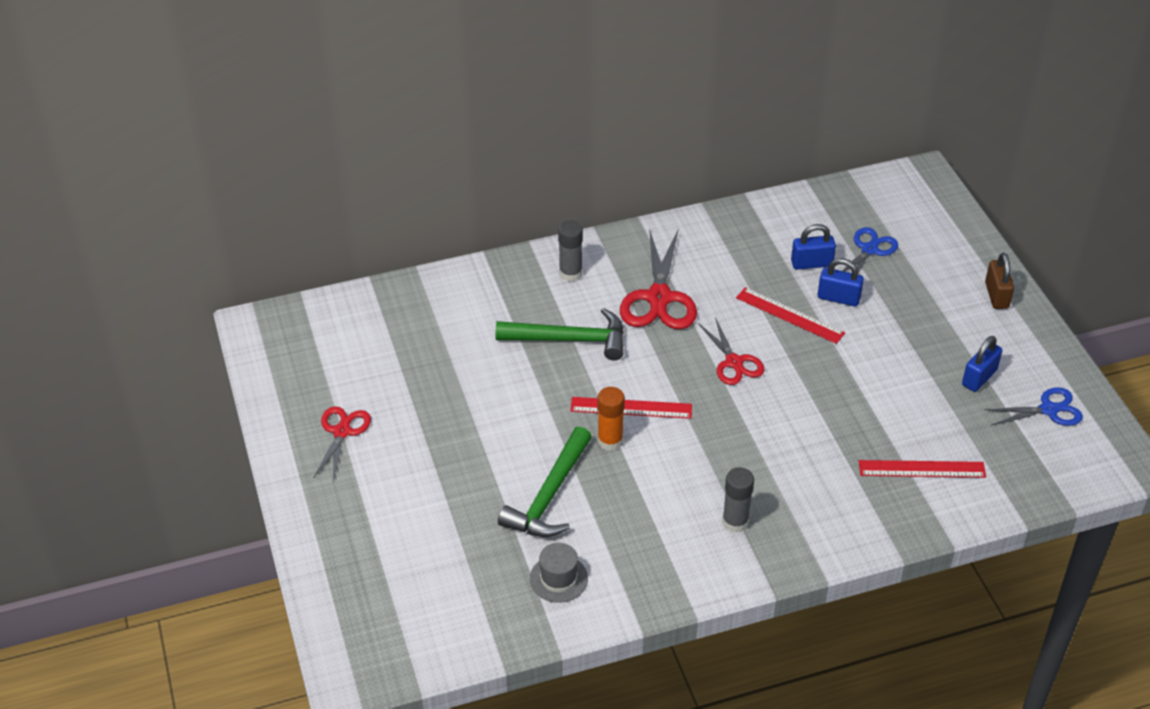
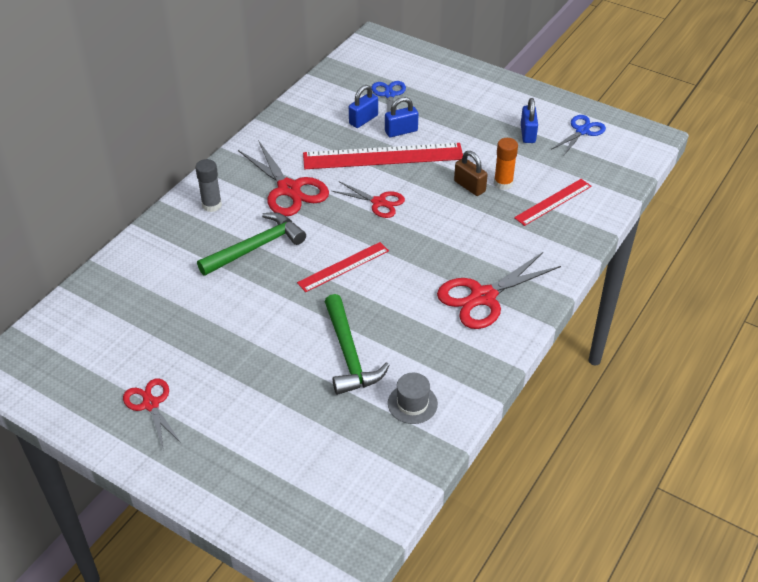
camera: 40 degrees left, 0 degrees up
(610, 441) = (352, 295): orange glue stick -> orange glue stick (503, 183)
(735, 522) = (483, 297): grey glue stick -> red scissors
(790, 315) = (383, 156): red ruler -> red ruler, size x1.77
(996, 295) = (488, 84): brown padlock -> brown padlock (469, 186)

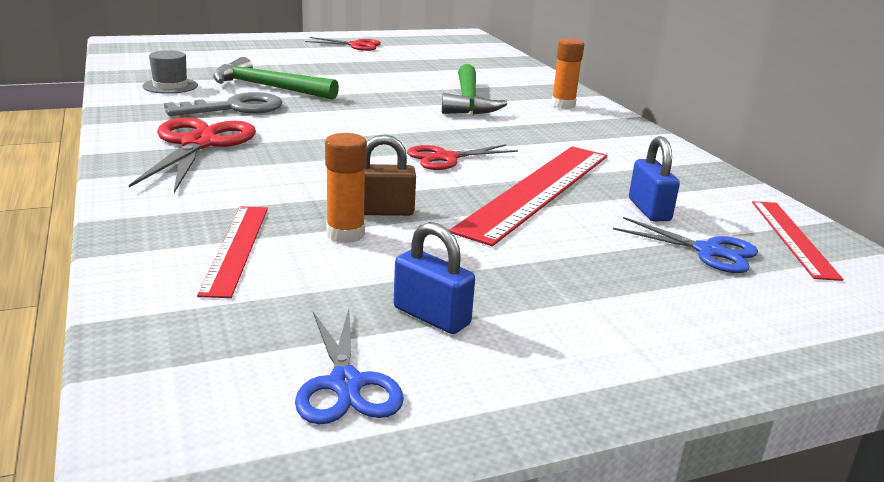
camera: 125 degrees right, 20 degrees down
(212, 205) = (563, 105): grey glue stick -> orange glue stick
(289, 189) = (542, 133): red scissors -> none
(343, 267) = (374, 115): red ruler -> red ruler (793, 238)
(401, 131) = (585, 221): blue padlock -> none
(411, 333) = (235, 108): none -> grey key

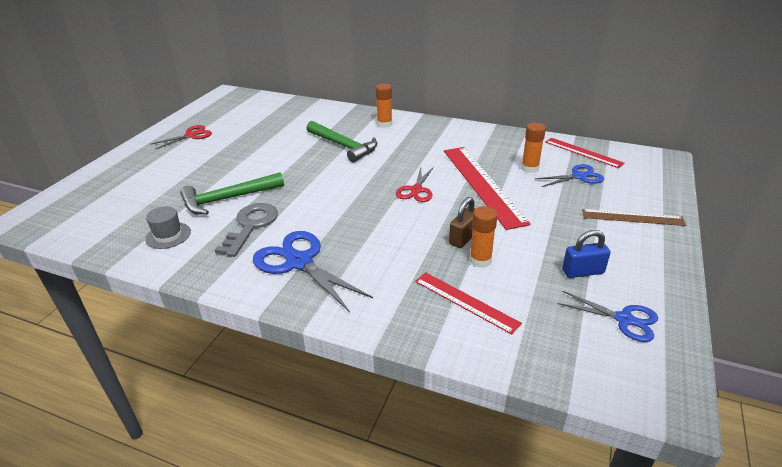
camera: 45 degrees left, 10 degrees up
(198, 144) = (299, 262): red scissors -> blue scissors
(649, 210) = (529, 168): blue padlock -> orange glue stick
(675, 327) = (632, 217): none -> brown ruler

